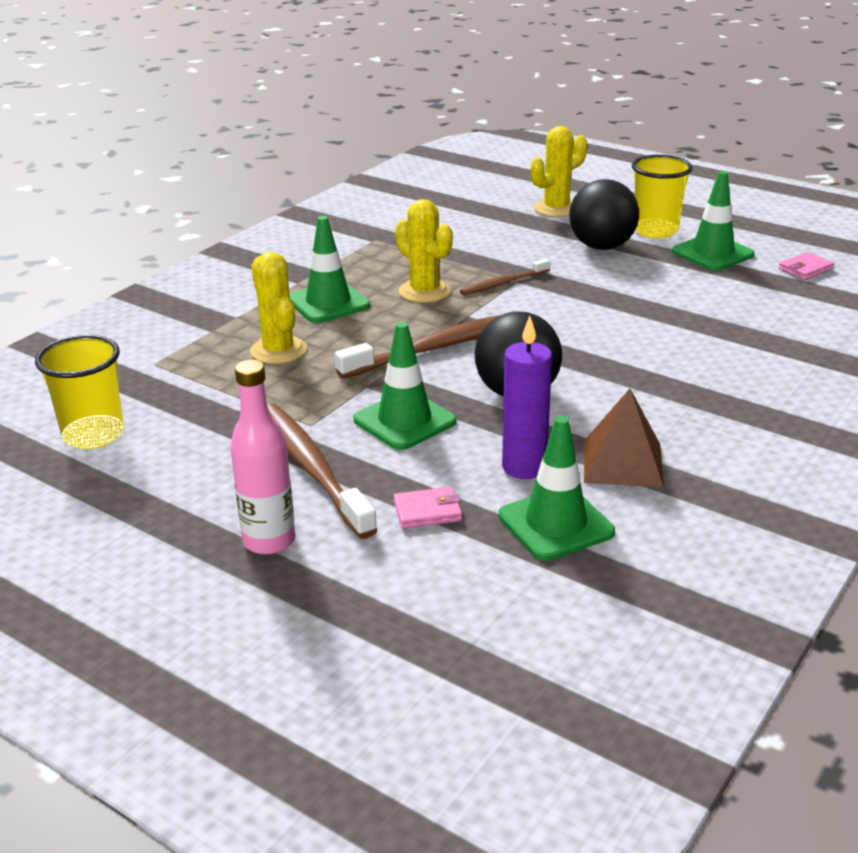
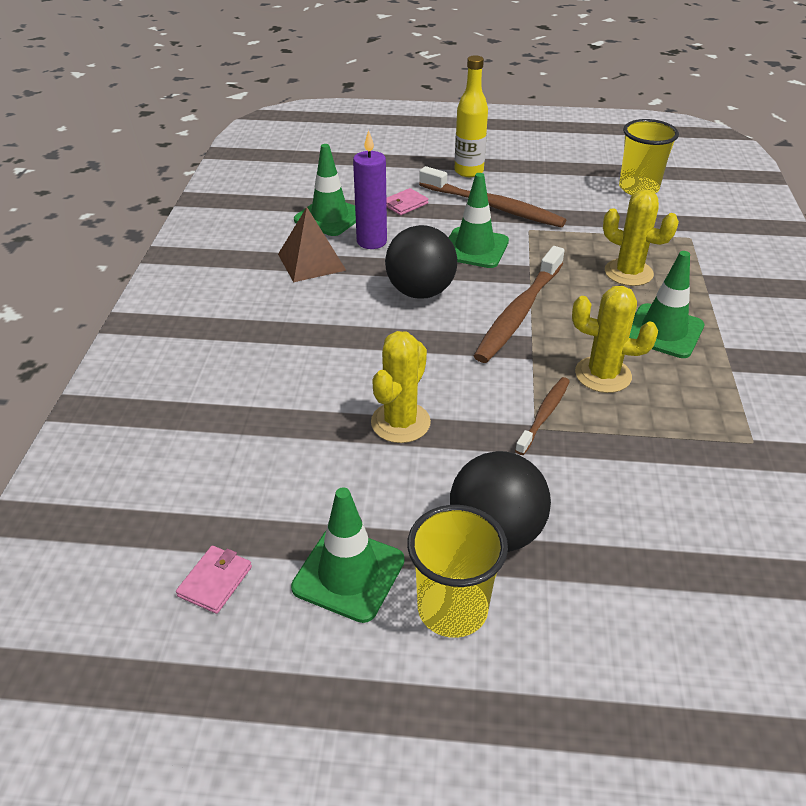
camera: 150 degrees right, 10 degrees up
(269, 541) = (468, 171): pink bottle -> yellow bottle
(556, 208) = (630, 619): yellow cactus -> yellow cactus (400, 422)

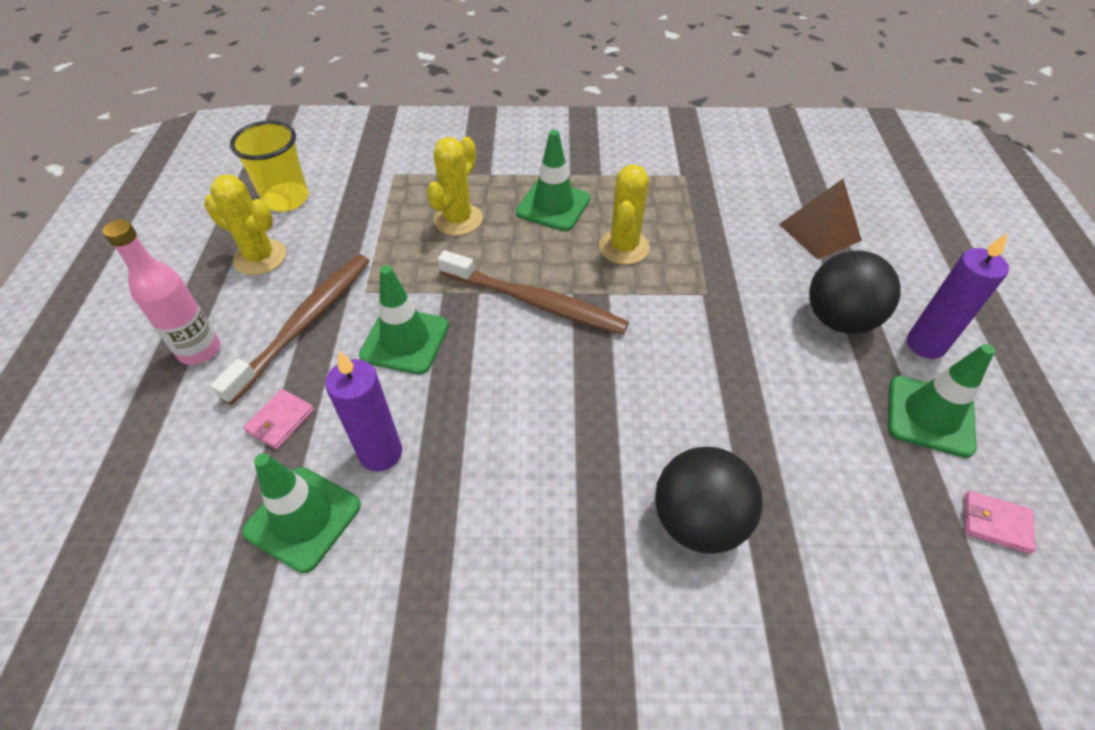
camera: 95 degrees left, 10 degrees up
(311, 262) = (431, 525): brown pyramid -> brown pyramid (819, 232)
(400, 422) = (732, 392): yellow cactus -> yellow cactus (260, 257)
(405, 204) = (280, 421): pink wallet -> pink wallet turned 75 degrees clockwise
(420, 292) = (501, 389): black ball -> black ball (698, 521)
(452, 609) = (925, 344): yellow cup -> purple candle
(468, 171) = (200, 350): yellow bottle -> pink bottle
(544, 415) = (689, 287): brown toothbrush -> none

